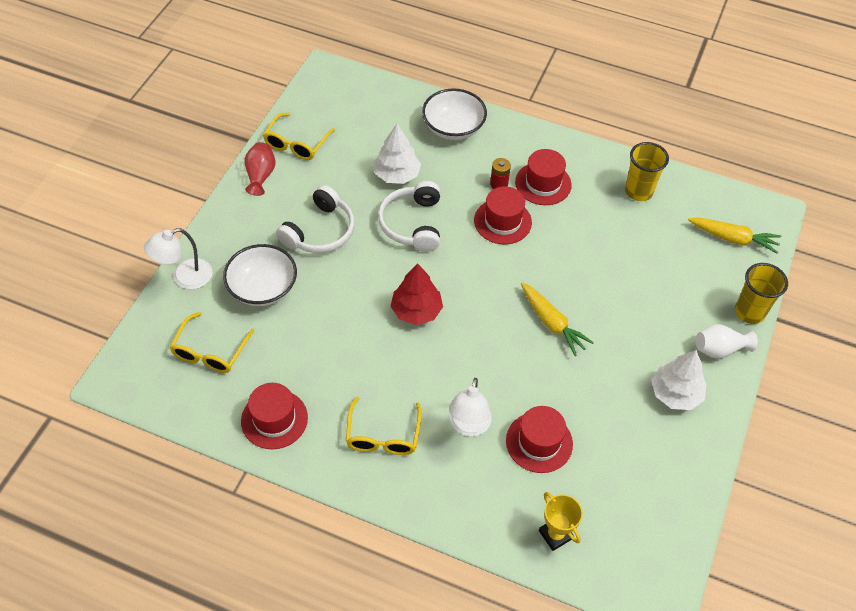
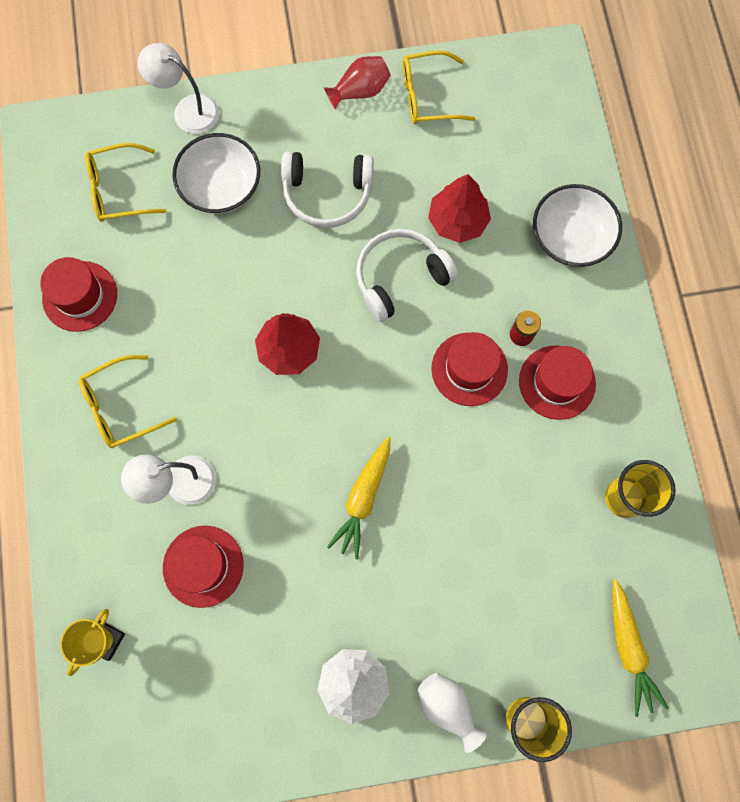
camera: 60 degrees right, 20 degrees up
(397, 175) = (457, 221): white tree -> red tree

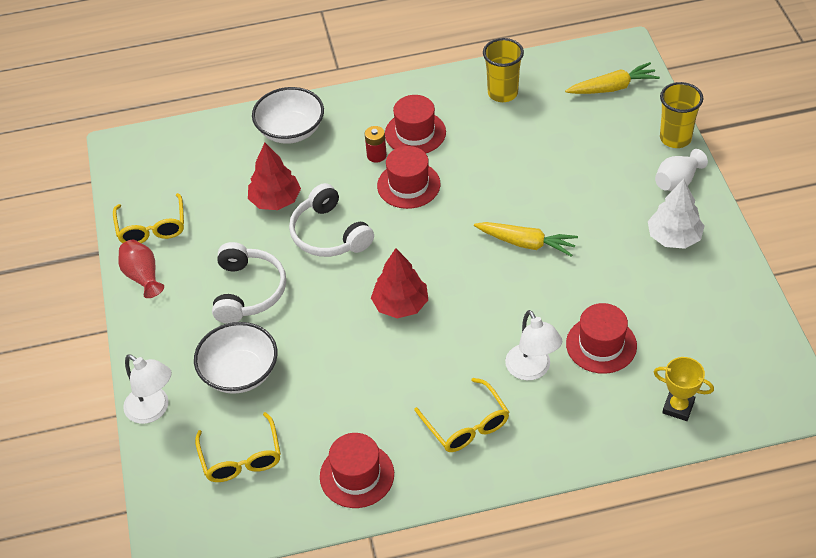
camera: 90 degrees left, 25 degrees down
(188, 110) = (153, 410): white lamp -> white lamp turned 75 degrees counterclockwise

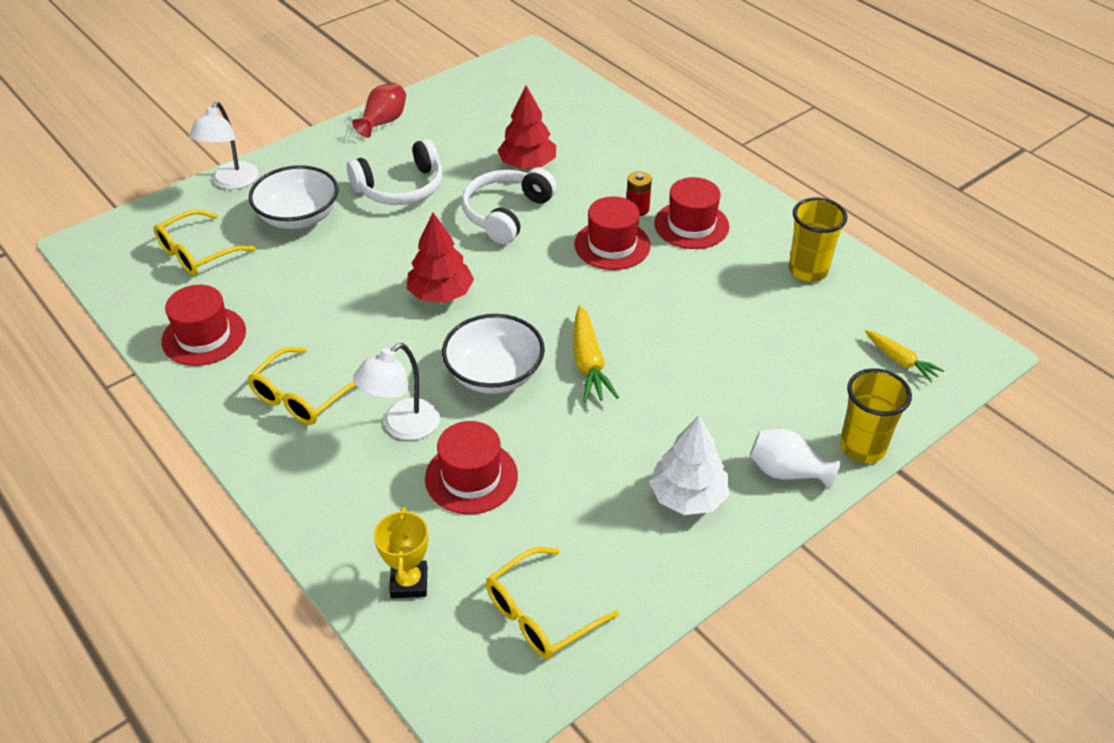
camera: 60 degrees right, 5 degrees down
(152, 228) = (444, 106): yellow glasses -> yellow glasses (540, 614)
(290, 130) = (628, 142): white bowl -> white bowl (494, 374)
(612, 87) = (900, 361): yellow carrot -> yellow carrot, size x0.66

